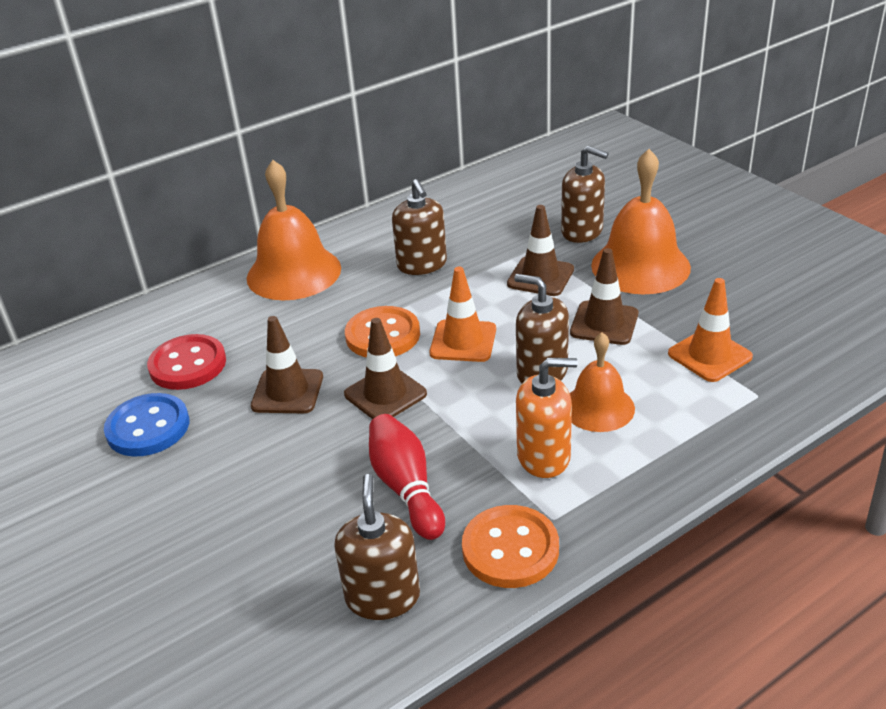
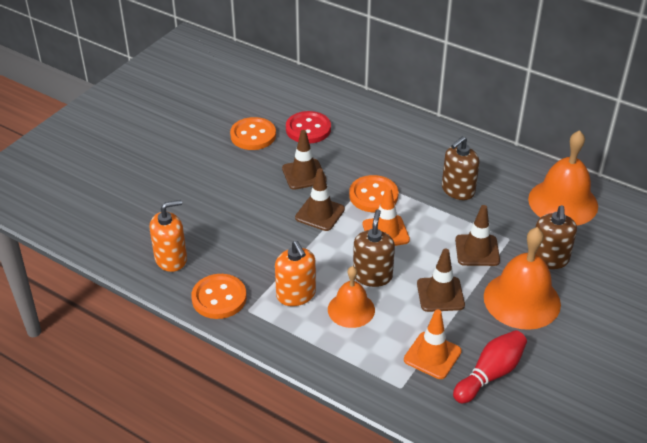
camera: 65 degrees right, 5 degrees up
(148, 427) = (253, 135): blue button -> orange button
(294, 272) = (415, 137): orange bell -> orange bell (563, 202)
(382, 597) = (171, 259): brown soap dispenser -> orange soap dispenser
(406, 488) = (248, 245): red bowling pin -> red bowling pin (490, 374)

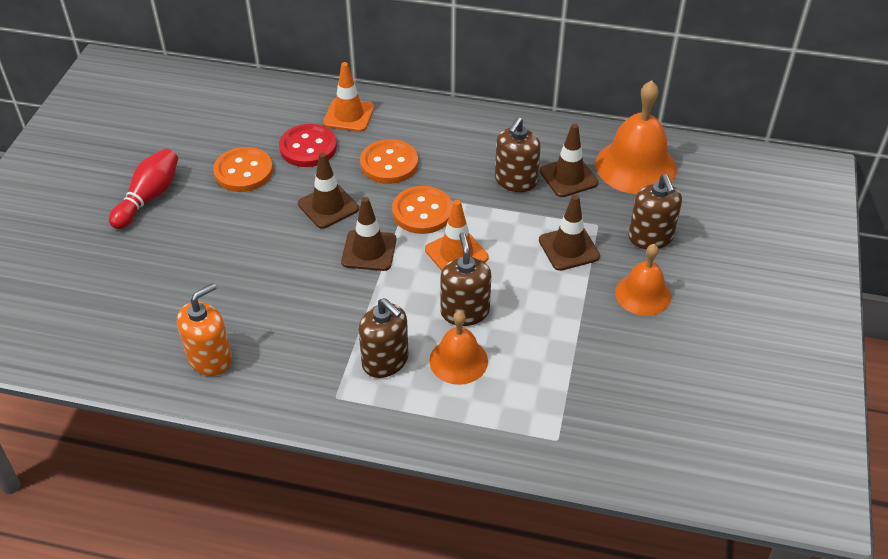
camera: 20 degrees left, 5 degrees up
(219, 298) = (293, 392): orange button -> orange button (389, 164)
(296, 294) = (385, 361): orange soap dispenser -> brown soap dispenser
(432, 355) = (575, 390): orange traffic cone -> orange traffic cone (349, 115)
(440, 294) = (551, 313): brown traffic cone -> brown traffic cone (568, 177)
(490, 374) = (648, 393): red bowling pin -> red bowling pin (149, 197)
(522, 300) = (643, 294): orange bell -> orange bell, size x0.61

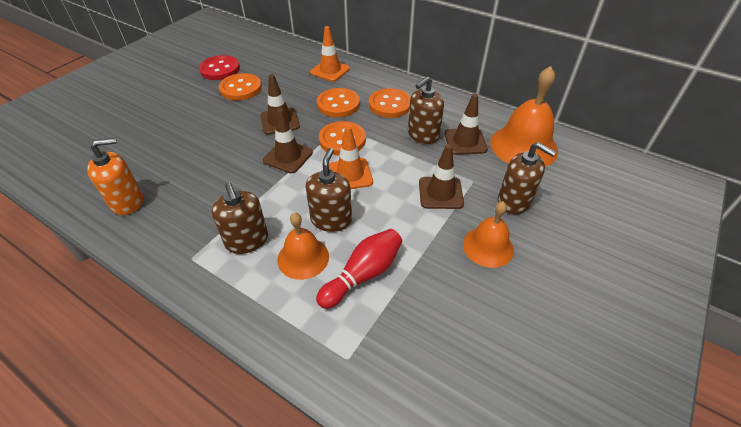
camera: 20 degrees right, 0 degrees up
(149, 197) = (173, 90): red bowling pin -> red bowling pin (363, 274)
(308, 147) = (291, 83): red button -> red button (220, 69)
(455, 148) = (390, 105): none -> orange button
(650, 237) = (514, 202): brown soap dispenser -> brown soap dispenser turned 60 degrees counterclockwise

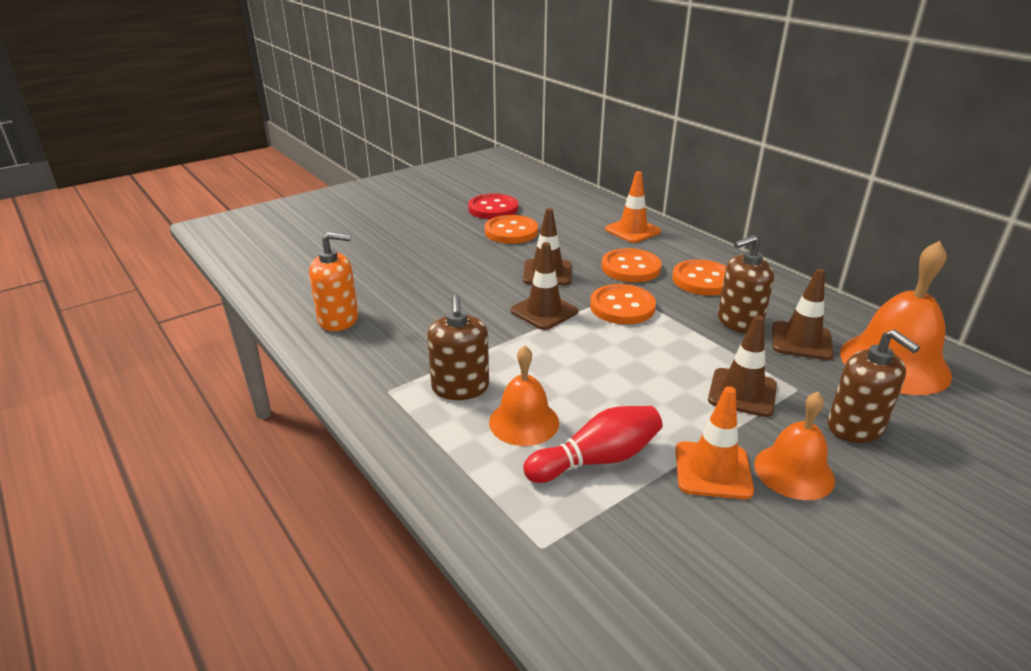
camera: 20 degrees right, 15 degrees down
(331, 219) = (575, 389): brown soap dispenser -> none
(350, 174) = (619, 346): orange traffic cone -> orange traffic cone (713, 470)

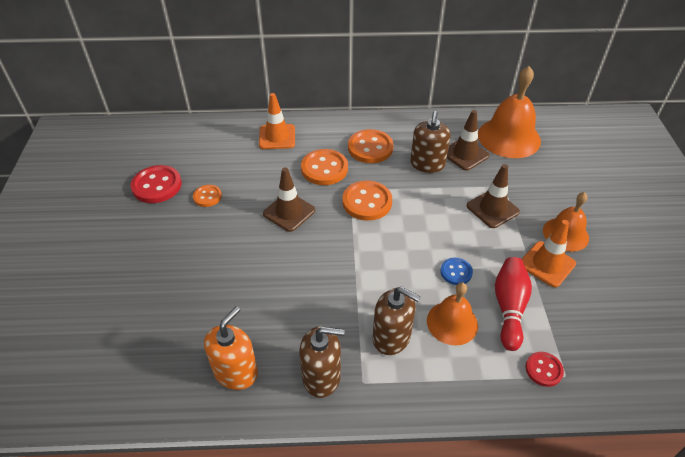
camera: 55 degrees left, 15 degrees up
(511, 232) = (207, 196): orange button -> orange button, size x0.57
(531, 522) = (543, 370): none -> red button
(544, 311) = (337, 242): brown traffic cone -> none
(601, 399) = (456, 272): none -> blue button
(855, 427) = (547, 188): brown soap dispenser -> brown soap dispenser (321, 376)

